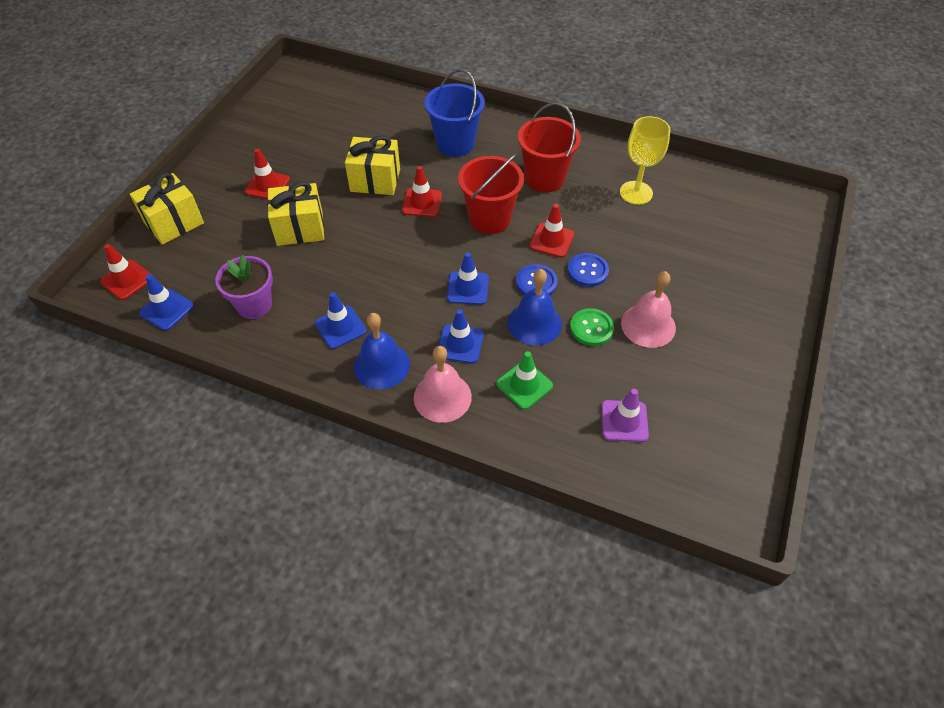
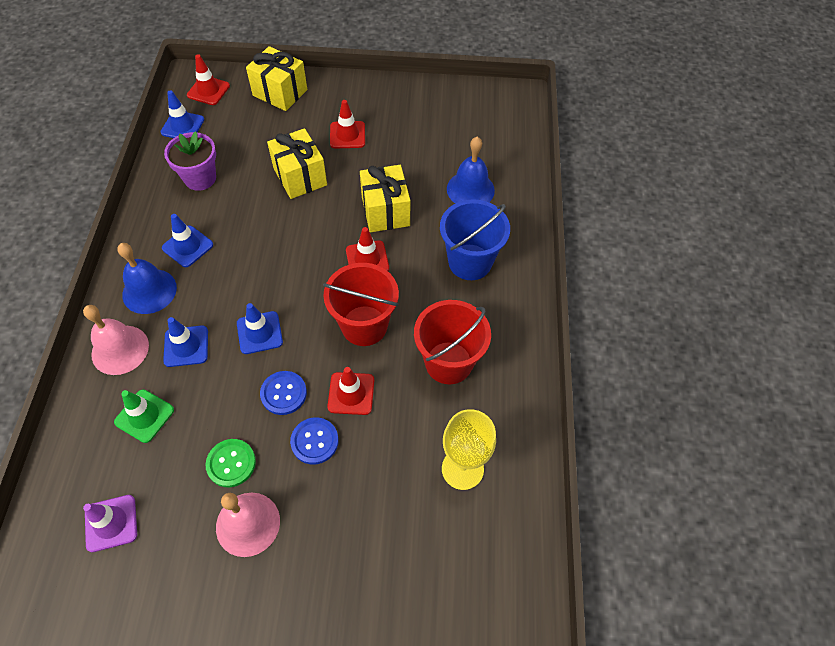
camera: 70 degrees right, 5 degrees up
(534, 323) = (226, 405): blue bell -> blue bell (470, 189)

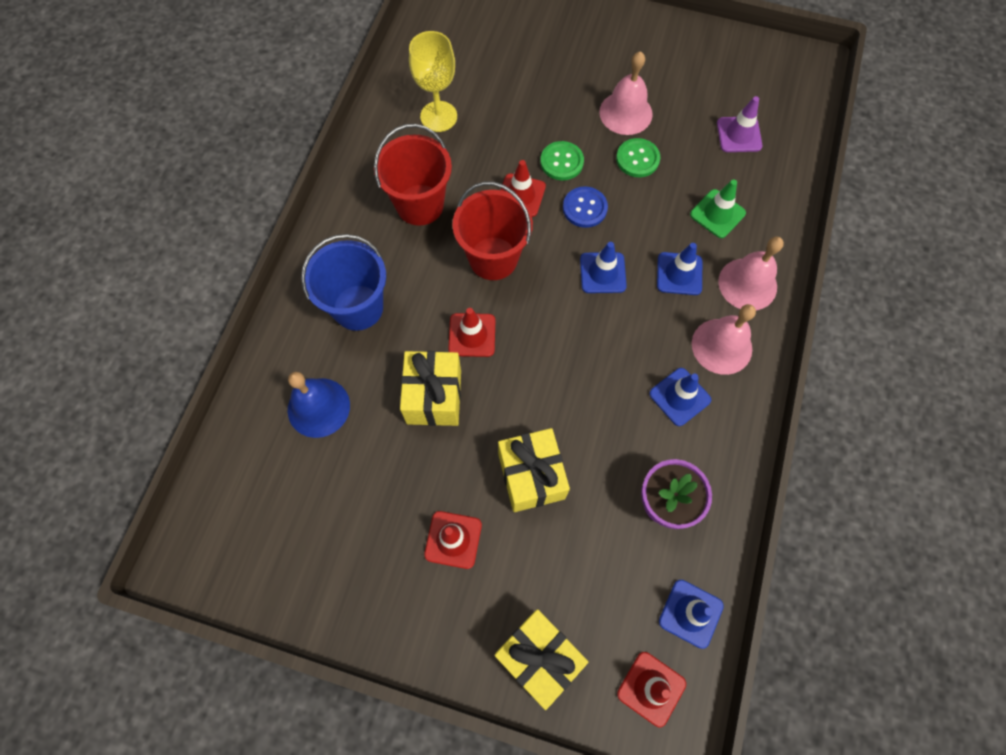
camera: 165 degrees left, 10 degrees up
(149, 291) = (721, 346): blue bell -> pink bell
(314, 441) = (561, 162): blue button -> green button

